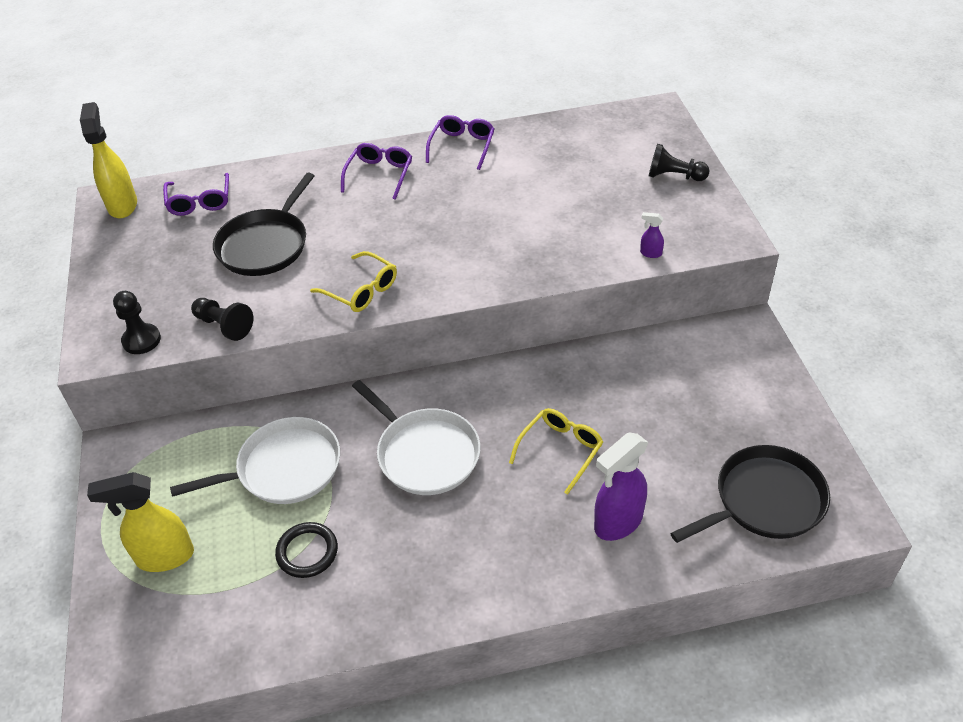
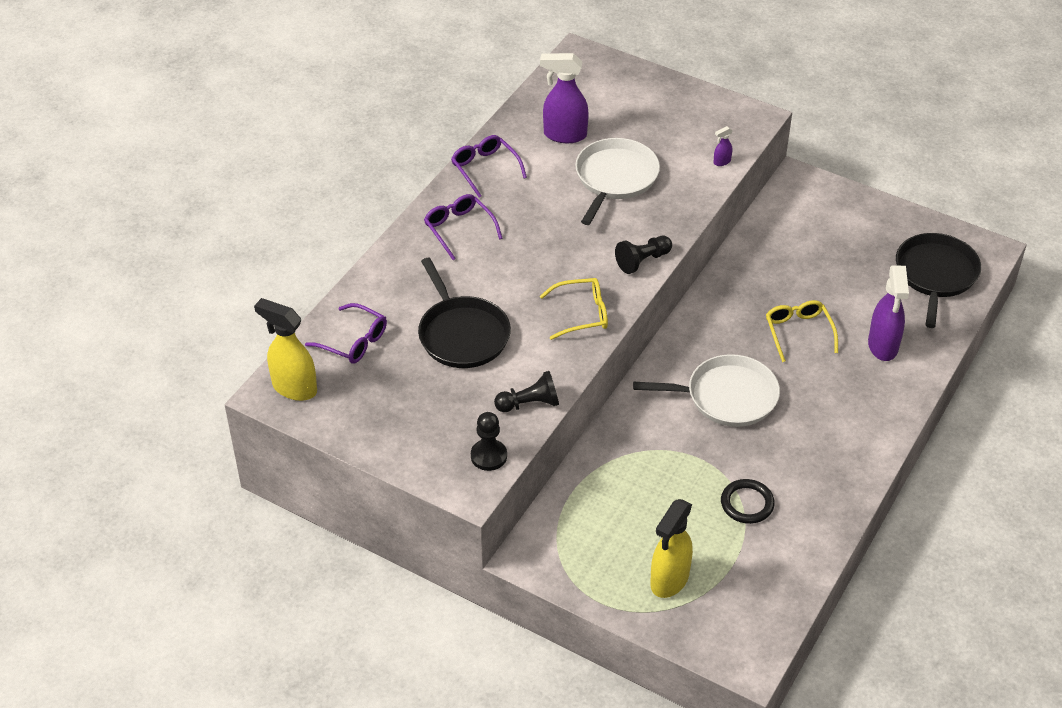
camera: 50 degrees left, 0 degrees up
(284, 468) = (657, 474): white pan -> white pan (615, 178)
(555, 158) = (564, 135): none -> purple spray bottle
(674, 176) = (660, 98): black pawn -> black pawn (642, 261)

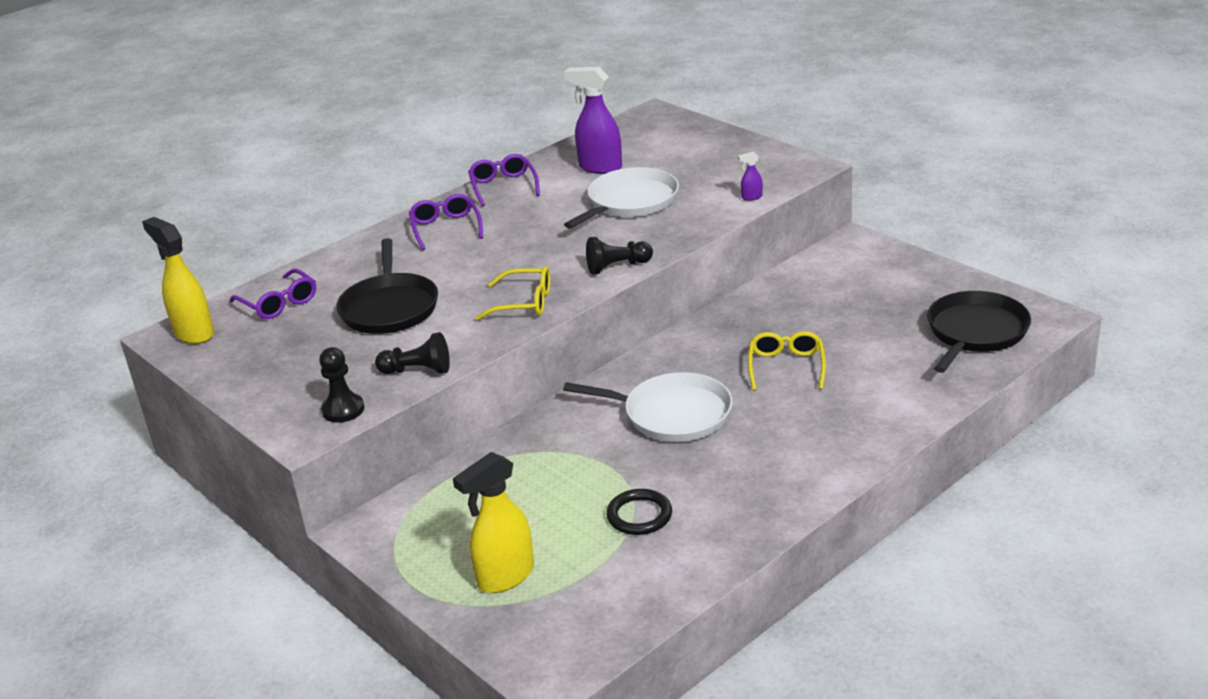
camera: 20 degrees right, 15 degrees down
(883, 346) = (880, 389): purple spray bottle -> none

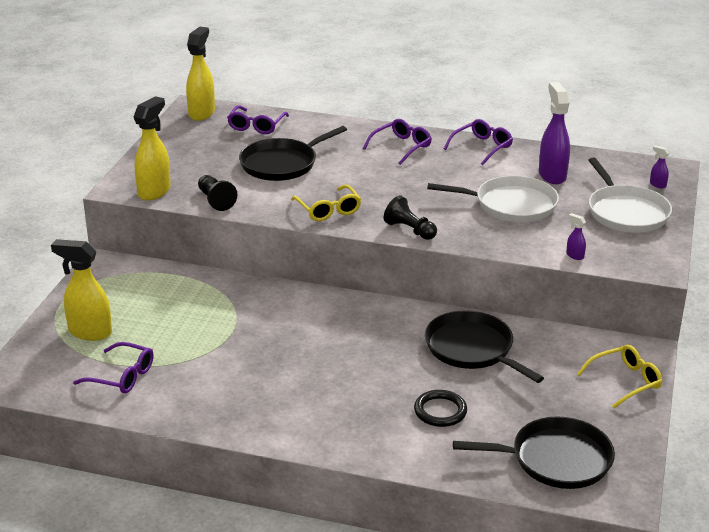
camera: 55 degrees right, 0 degrees up
(343, 410) = (154, 191): black pawn -> yellow spray bottle
(622, 570) = (122, 376): none -> purple glasses
(639, 515) = (184, 364): black ring -> black ring (440, 411)
(672, 414) = (313, 339): white pan -> white pan (626, 212)
(674, 126) = (657, 185): none -> purple spray bottle
(774, 325) = (472, 349): none -> black pan
(786, 367) = (417, 372): yellow glasses -> yellow glasses (625, 381)

